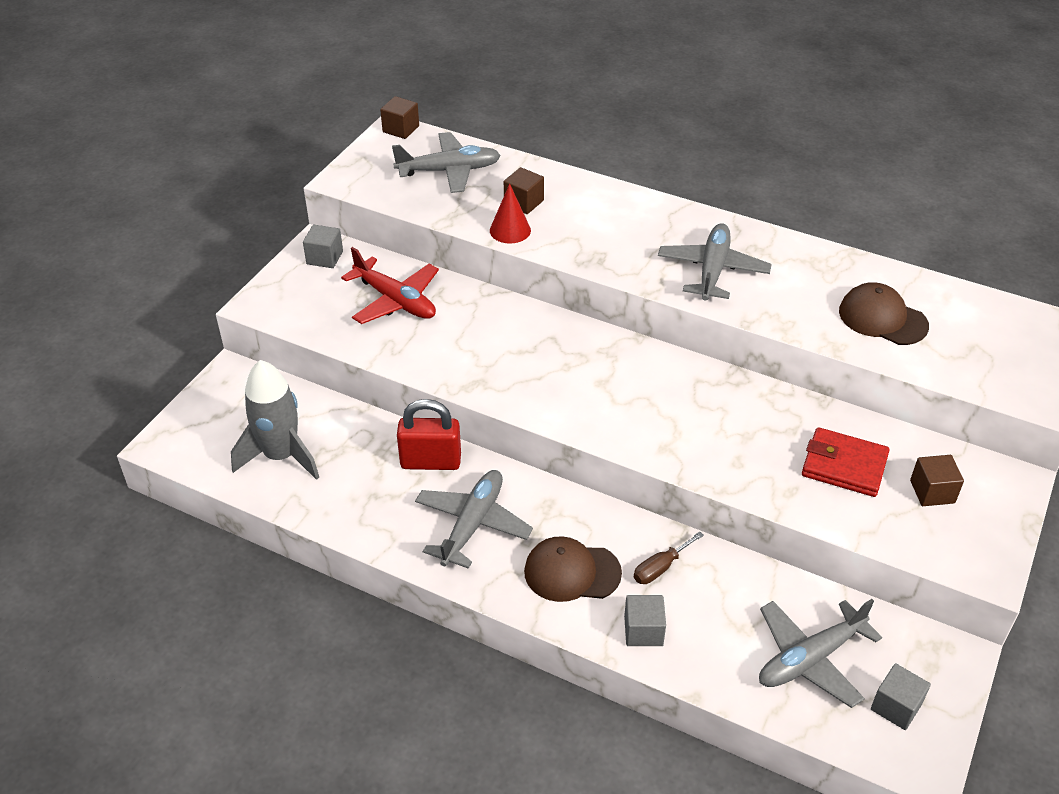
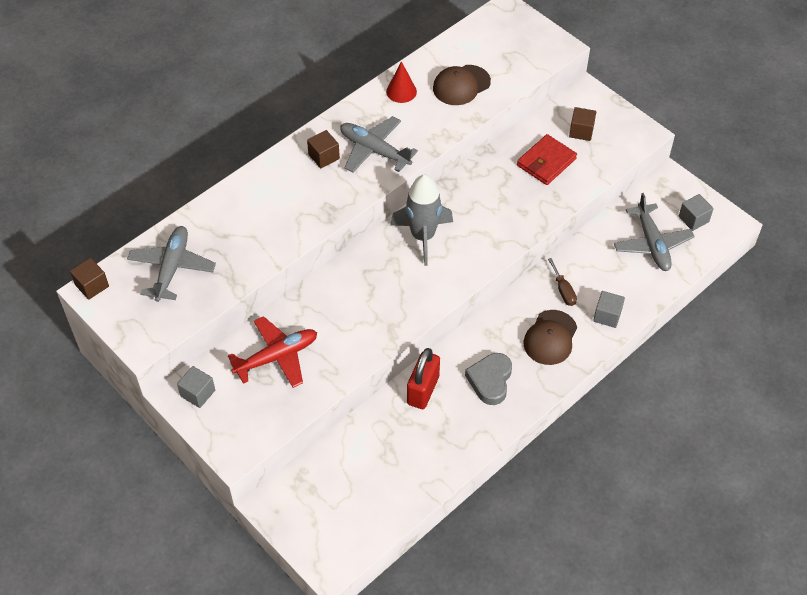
camera: 70 degrees left, 10 degrees up
(281, 456) = (377, 485): grey rocket -> grey rocket (423, 236)
(473, 524) = (490, 380): grey plane -> grey heart
(510, 230) = (270, 250): red cone -> red cone (401, 91)
(523, 202) = (240, 232): brown cube -> brown cube (324, 156)

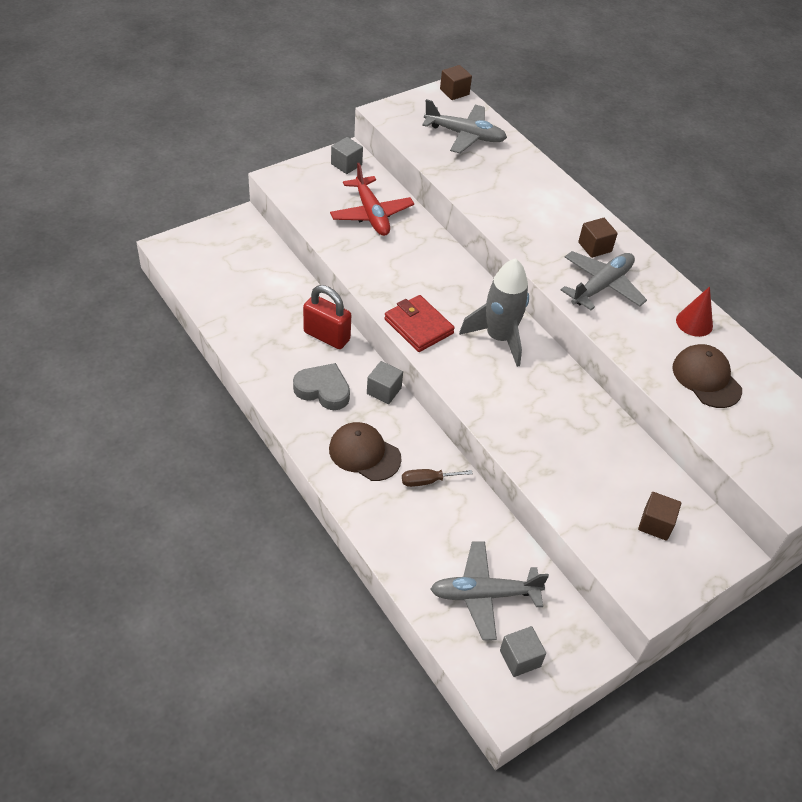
camera: 95 degrees right, 5 degrees down
(546, 162) = (602, 473): red wallet -> red wallet (418, 326)
(607, 315) = (382, 516): grey cube -> grey cube (384, 391)

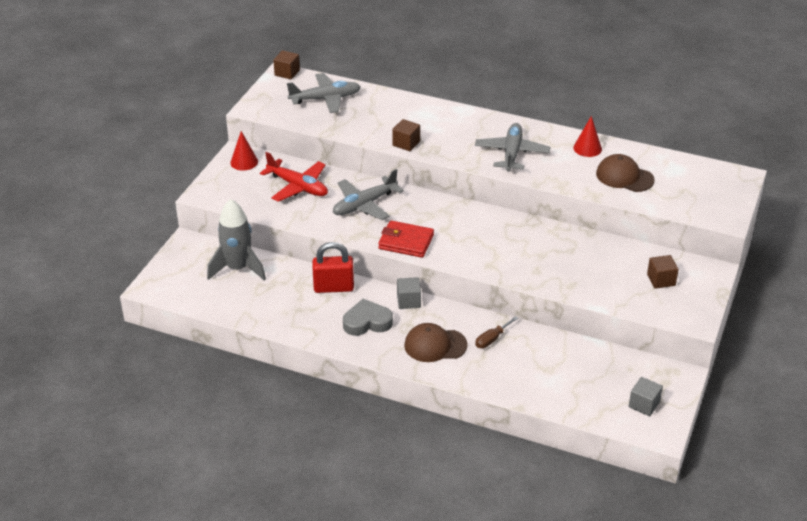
camera: 30 degrees left, 10 degrees down
(346, 164) = (244, 162): grey cube -> red cone
(484, 594) = (590, 383): grey plane -> grey plane (364, 205)
(499, 338) = (465, 223): grey rocket -> grey rocket (238, 268)
(595, 247) = (484, 131): brown cube -> brown cube (406, 143)

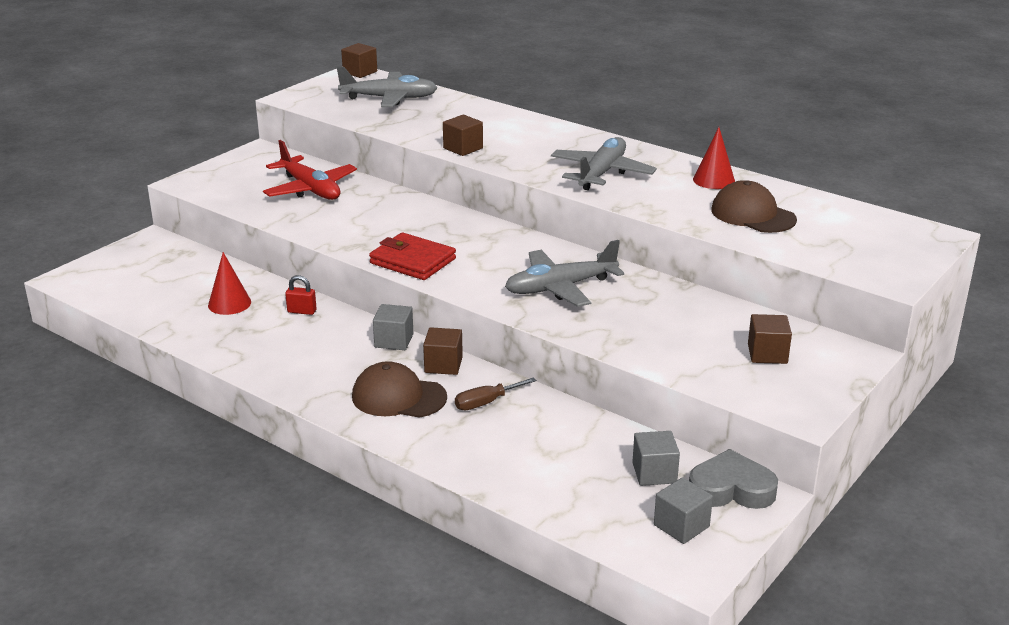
camera: 15 degrees right, 10 degrees down
(238, 268) = (192, 274): grey rocket -> none
(244, 162) = (261, 159): red cone -> red cone (229, 303)
(333, 287) = (302, 311): red padlock -> red padlock, size x0.49
(364, 205) = (383, 217): grey plane -> grey plane (560, 288)
(367, 322) = (320, 356): grey heart -> grey heart (731, 489)
(450, 315) = (443, 365): none -> brown cube
(614, 371) = (654, 473): none -> grey cube

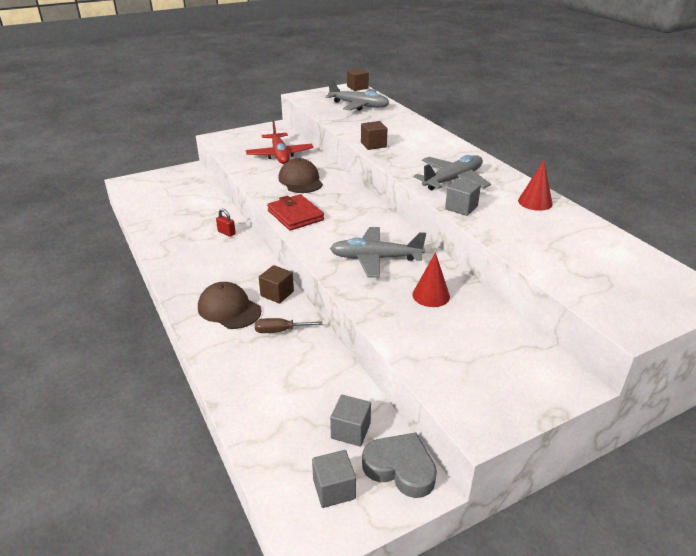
camera: 25 degrees right, 5 degrees up
(229, 303) = (192, 218): red cone -> red cone (431, 295)
(394, 341) = (262, 267): grey cube -> grey cube (461, 208)
(753, 215) = (544, 237): brown cap -> brown cap (300, 180)
(767, 354) = (491, 358): brown cube -> none

